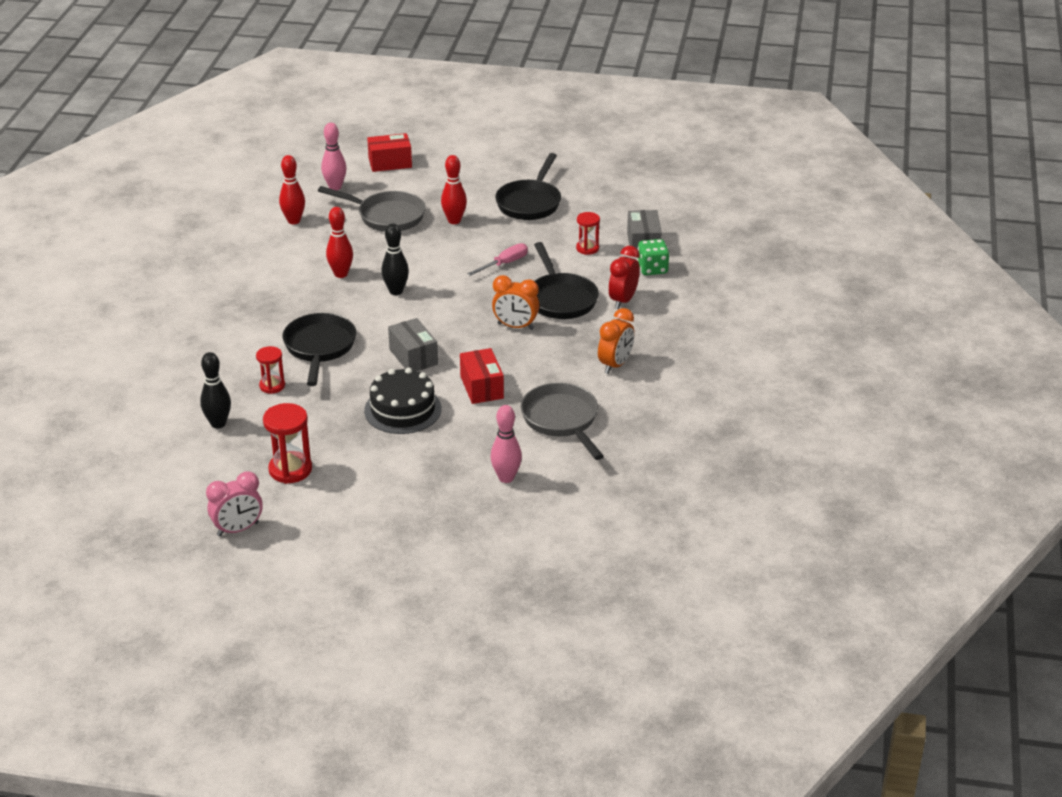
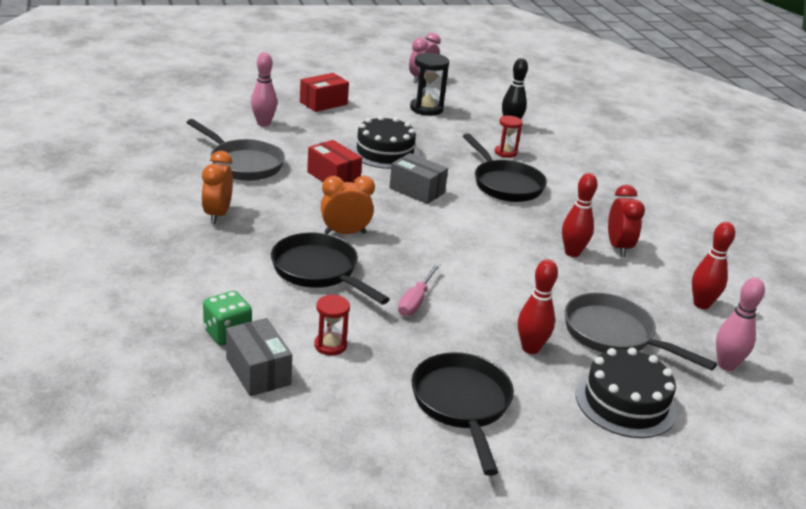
camera: 150 degrees right, 5 degrees down
(290, 470) = (426, 109): red hourglass -> black hourglass
(386, 216) = (614, 335): grey pan -> grey pan turned 45 degrees clockwise
(390, 163) = (718, 429): red box -> red box (323, 103)
(396, 291) = (498, 246): black bowling pin -> none
(429, 184) = (625, 402): none -> black cake
(623, 300) = (244, 283): red clock -> red clock (618, 247)

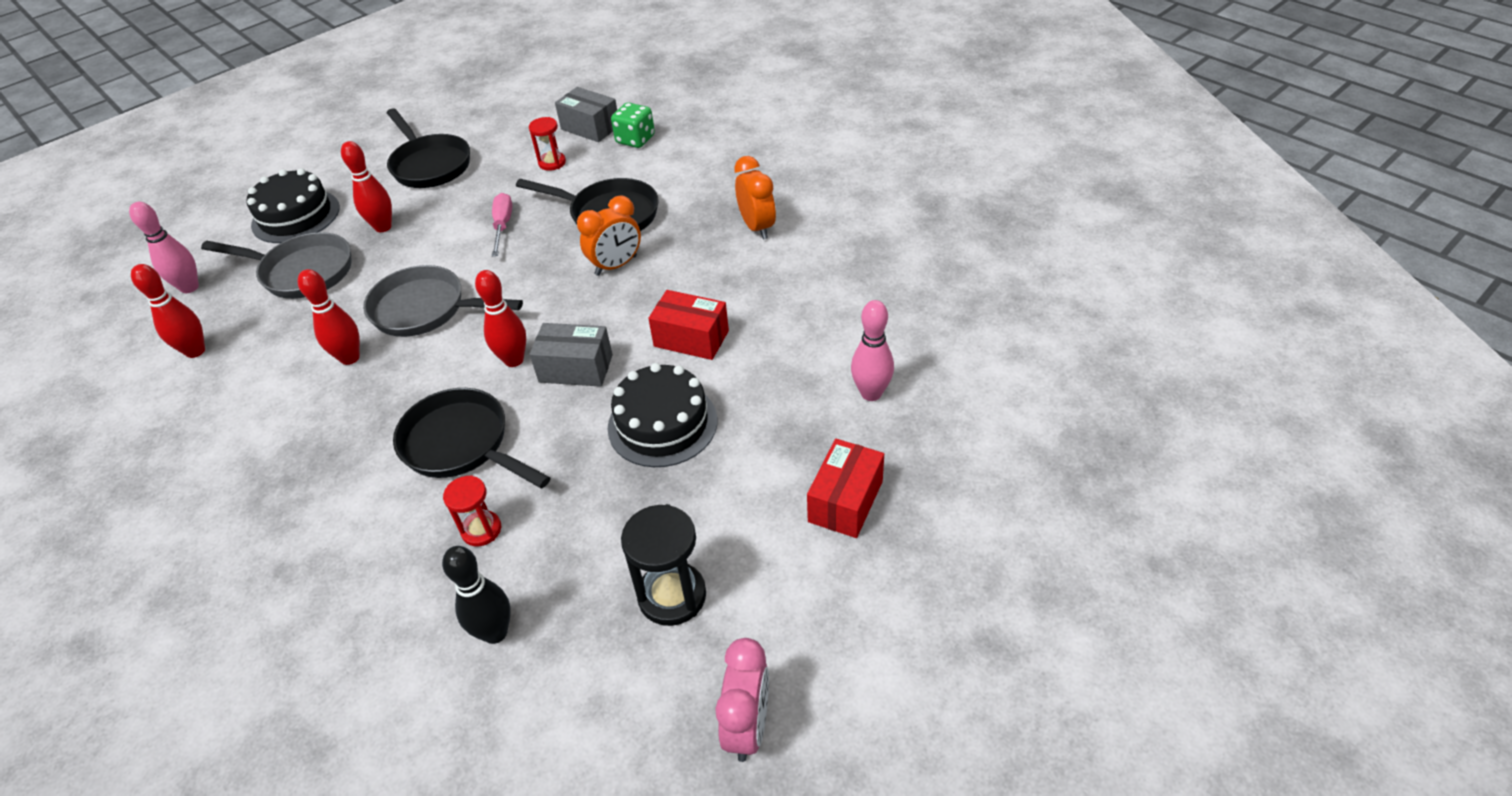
camera: 160 degrees right, 15 degrees up
(242, 164) = (811, 305): grey pan -> grey pan (426, 309)
(454, 209) = (514, 360): none -> red bowling pin
(618, 247) = (289, 395): red clock -> none

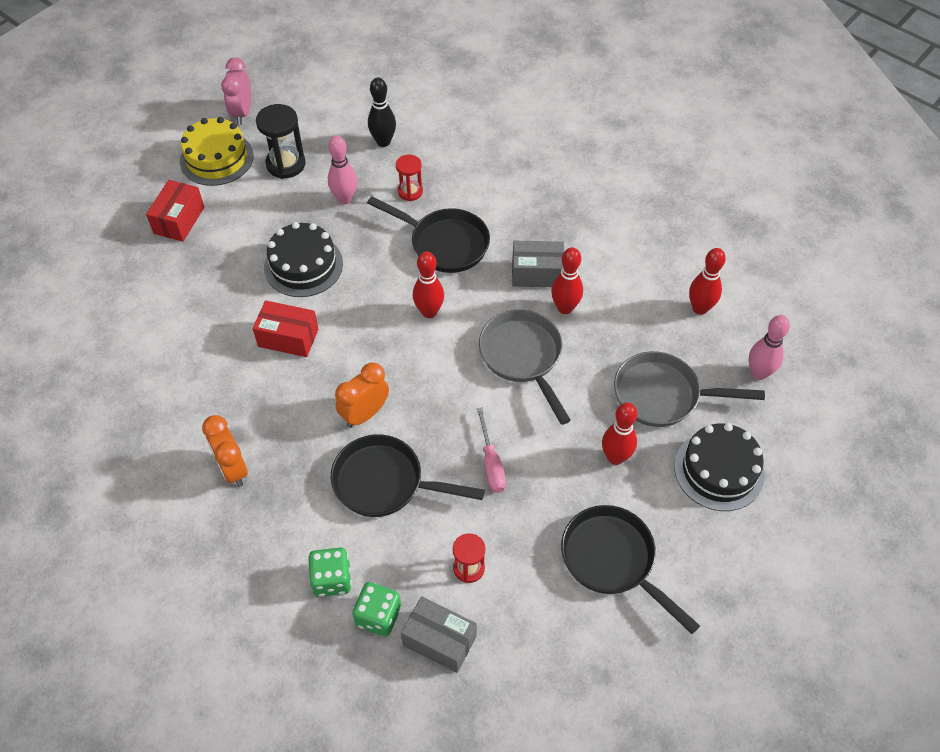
camera: 170 degrees right, 10 degrees up
(426, 309) = (523, 357): grey pan -> grey pan turned 120 degrees counterclockwise
(576, 368) = (377, 307): grey box -> grey box (537, 273)
(670, 158) = (332, 579): none -> green dice
(793, 617) = (216, 158): none -> yellow cake
(871, 393) = (150, 296): pink bowling pin -> pink bowling pin (345, 199)

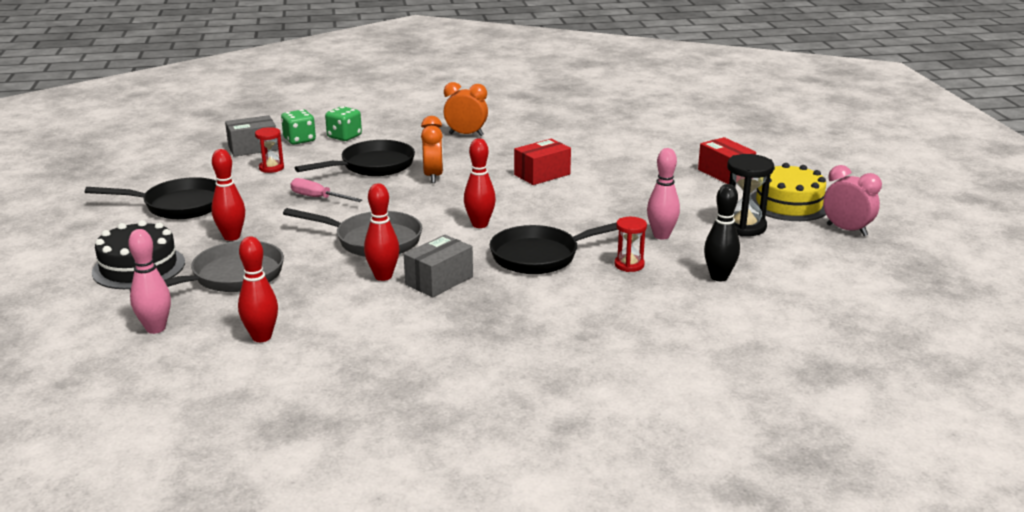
camera: 130 degrees right, 30 degrees down
(303, 265) = (606, 198): black cake -> none

